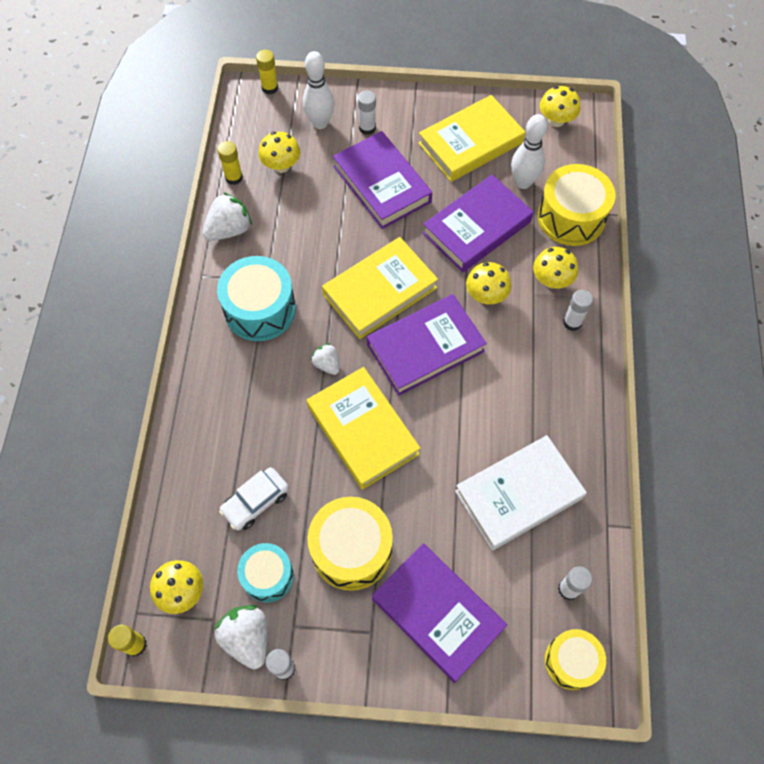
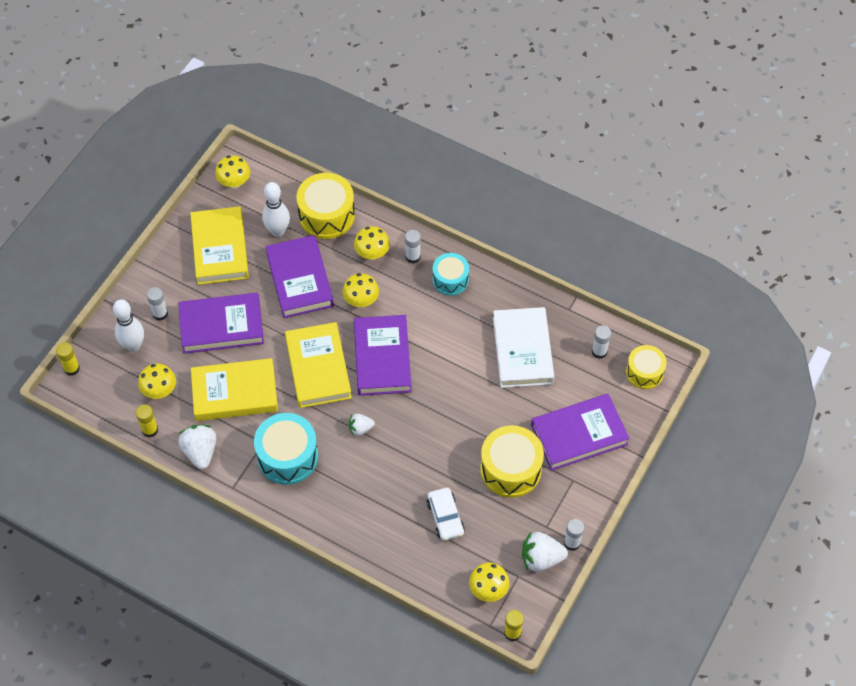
camera: 65 degrees left, 5 degrees down
(268, 576) = (504, 529): turquoise drum -> turquoise drum (450, 280)
(363, 430) = (426, 426): yellow book -> yellow book (235, 393)

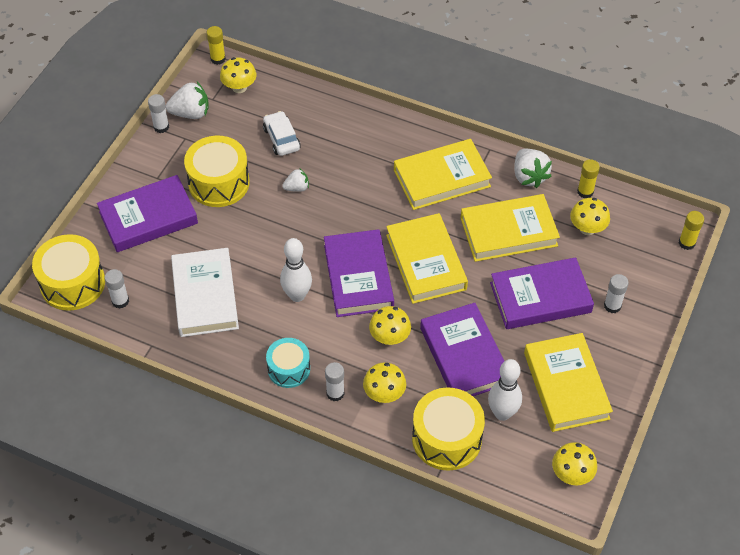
camera: 175 degrees right, 5 degrees down
(133, 345) = (630, 270): white bowling pin -> white bowling pin (297, 295)
(287, 456) = (441, 178): turquoise drum -> yellow book
(360, 428) = (372, 208): white strawberry -> white strawberry (297, 188)
(644, 372) = (72, 283): yellow drum -> yellow drum, size x1.58

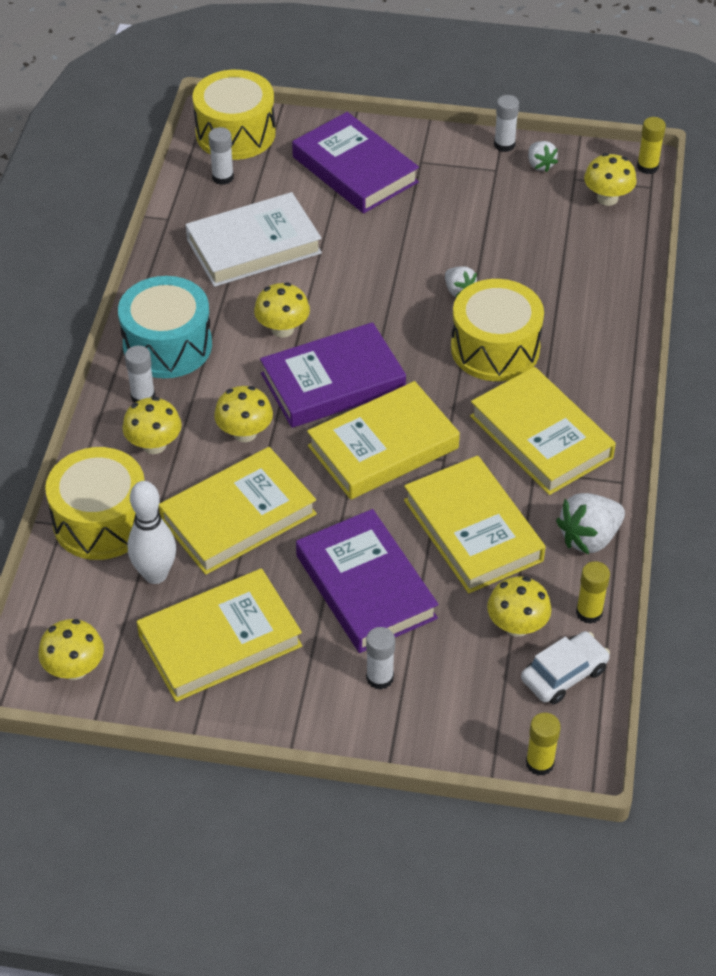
camera: 75 degrees right, 5 degrees down
(191, 113) = (540, 165): white strawberry -> white strawberry, size x0.60
(219, 183) = (436, 217): yellow drum -> yellow drum (495, 348)
(281, 139) = (537, 258): white car -> white car (564, 674)
(289, 369) = (167, 345): turquoise drum -> turquoise drum, size x1.58
(297, 295) = (282, 329): white bowling pin -> yellow mushroom
(464, 356) = (238, 516): purple book -> yellow book

